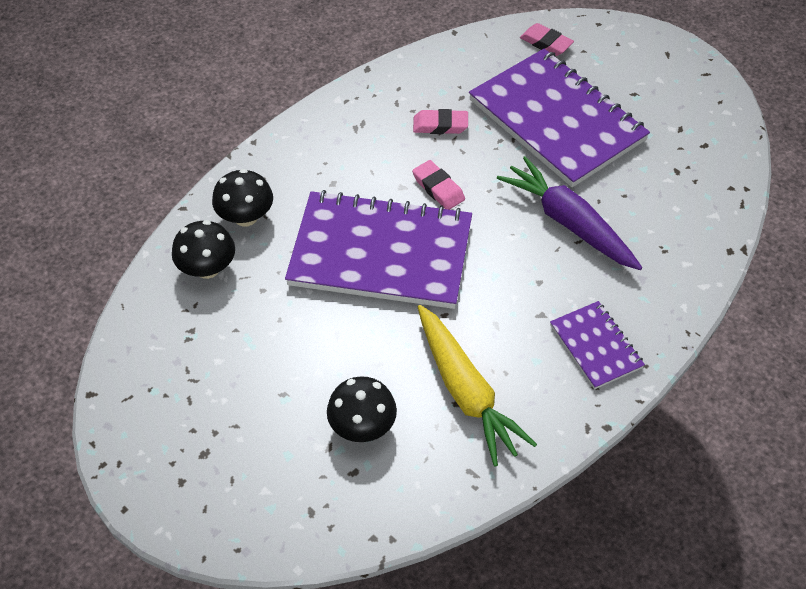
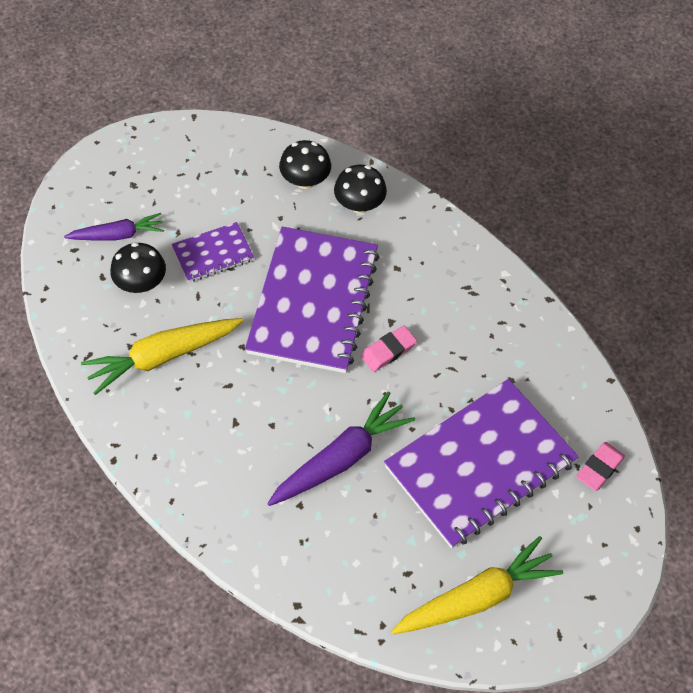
camera: 90 degrees right, 5 degrees up
(287, 462) = (117, 235): none -> purple carrot
(440, 125) = (471, 358): pink eraser -> none
(595, 346) = (196, 462): purple notebook -> purple notebook (213, 254)
(687, 124) = (476, 597): none -> yellow carrot

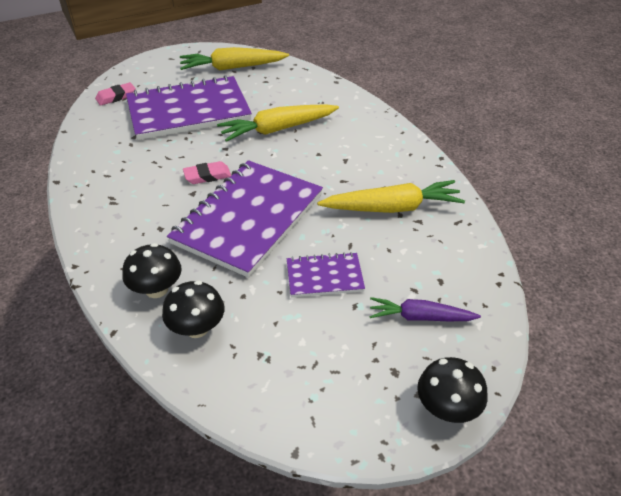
camera: 160 degrees left, 15 degrees down
(141, 283) = (402, 266): black mushroom -> black mushroom (447, 408)
(341, 458) = (278, 129): purple carrot -> yellow carrot

